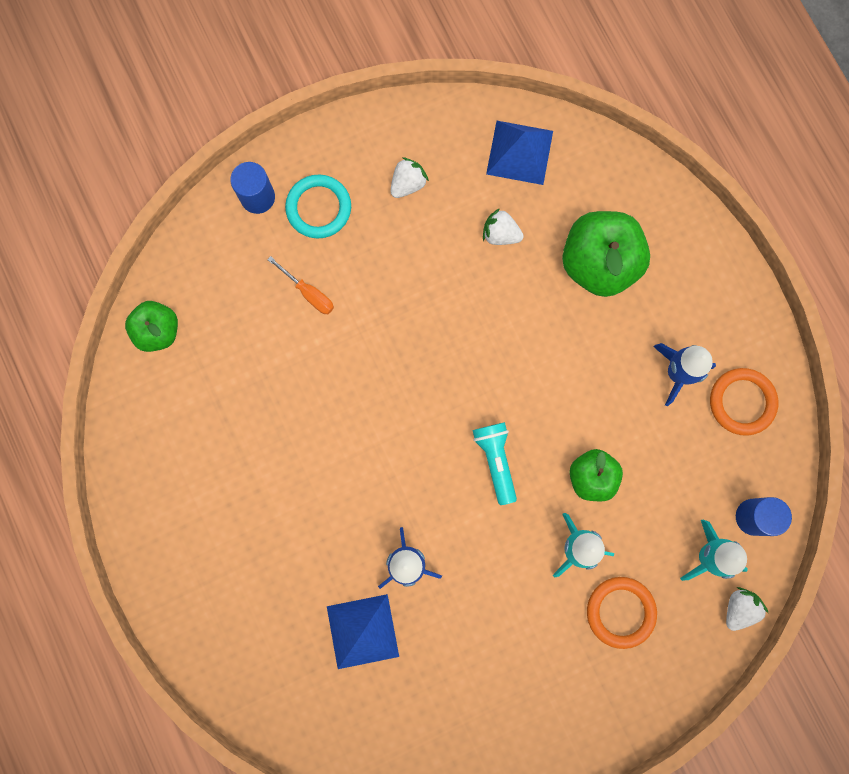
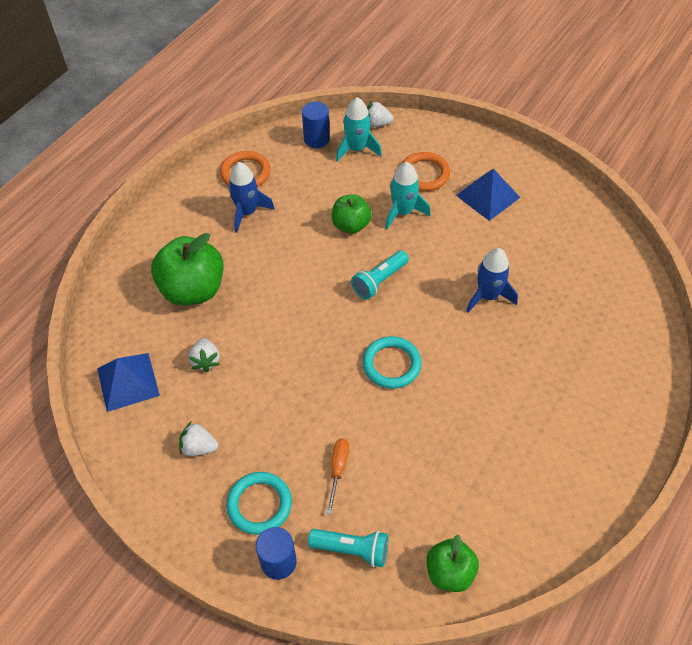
camera: 120 degrees left, 25 degrees down
(229, 262) = (352, 549): none -> turquoise flashlight
(362, 631) = (552, 298): blue pyramid -> blue pyramid (488, 196)
(387, 409) = (391, 364): none -> turquoise ring

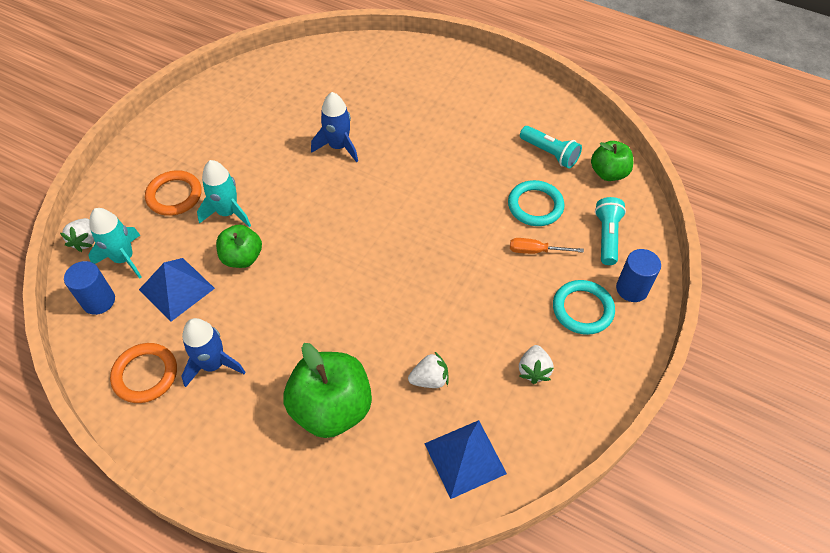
camera: 95 degrees left, 0 degrees up
(379, 281) = (320, 229): turquoise flashlight -> turquoise flashlight (549, 153)
(391, 364) = (420, 216): turquoise ring -> turquoise ring (535, 206)
(488, 196) = (212, 145): blue pyramid -> blue pyramid (176, 288)

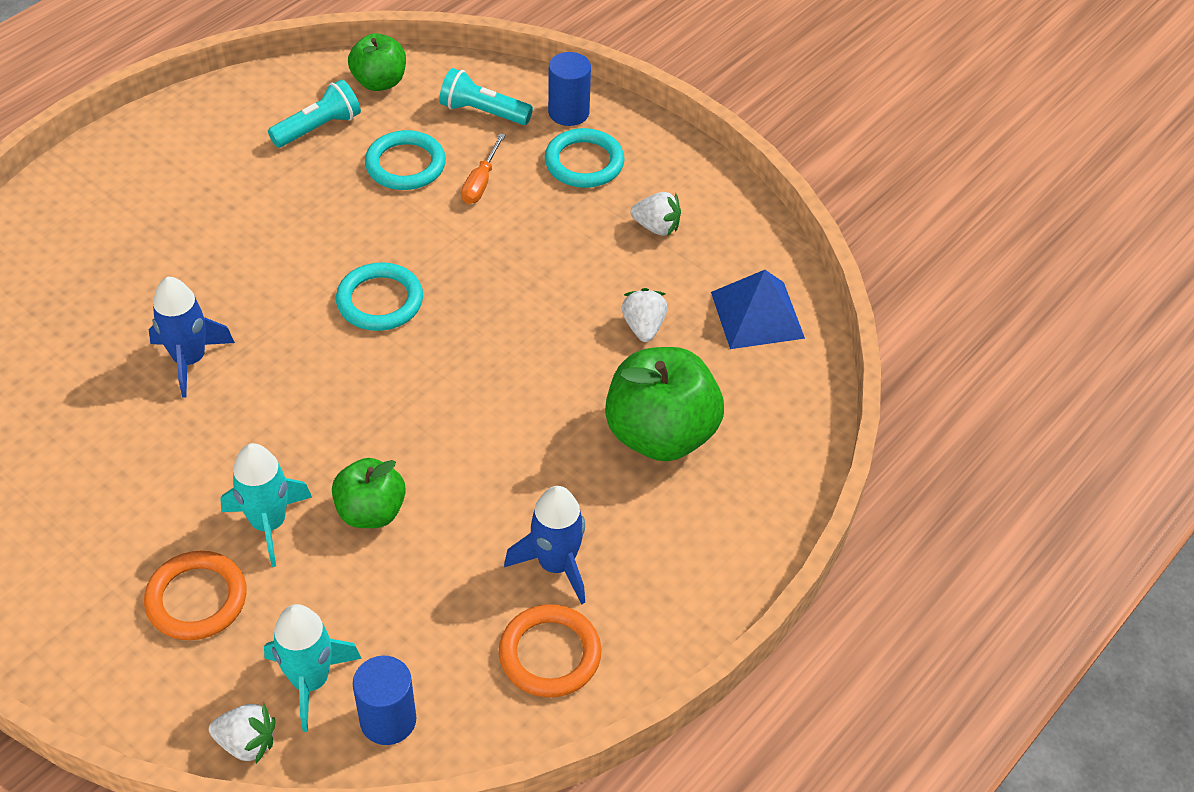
camera: 80 degrees left, 5 degrees down
(176, 288) = (401, 605): blue pyramid -> none
(409, 222) = (380, 301): none -> turquoise ring

